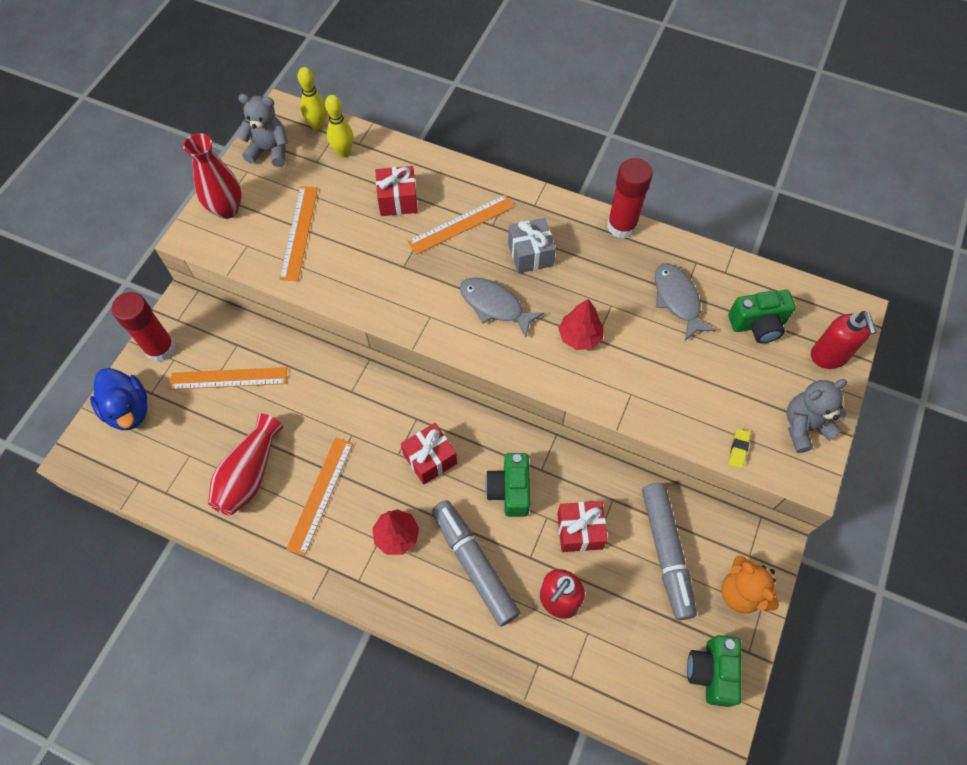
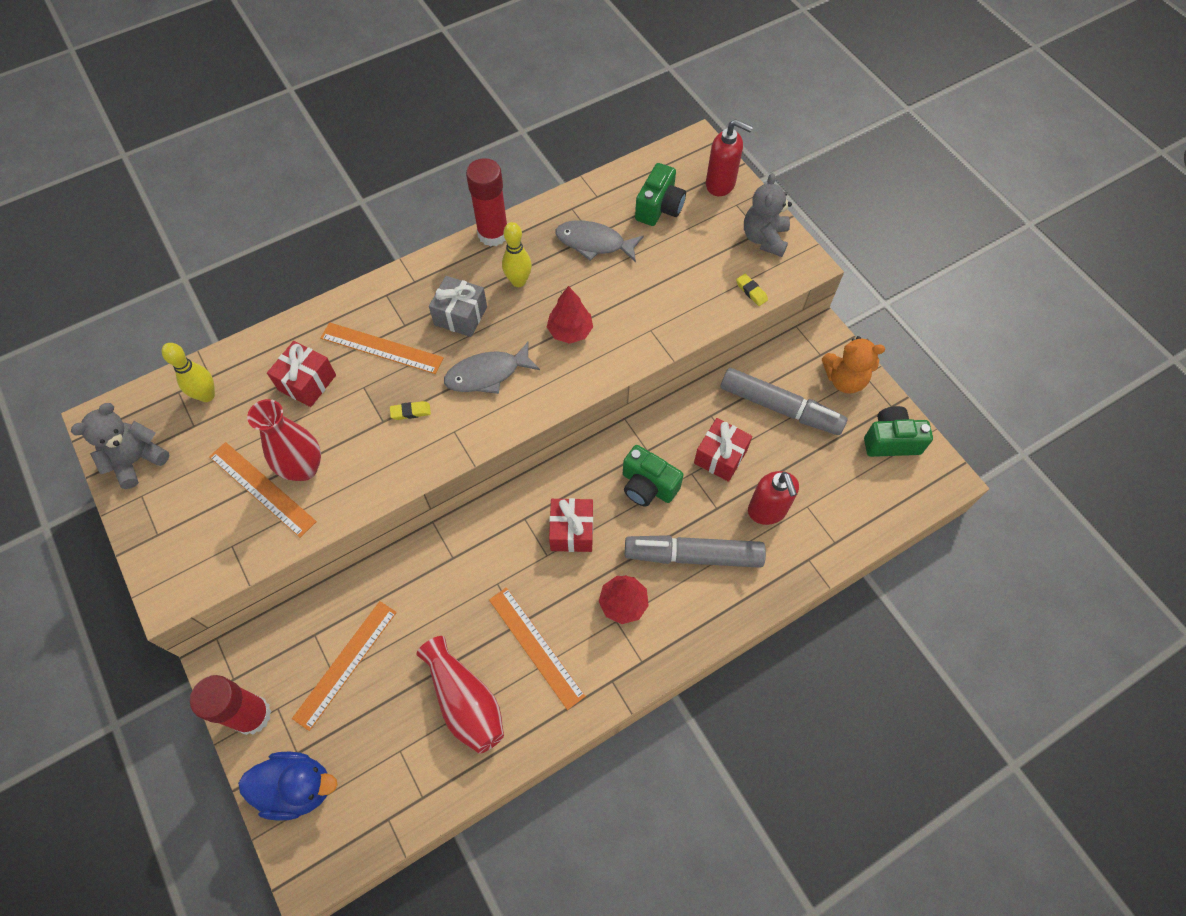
camera: 55 degrees left, 0 degrees up
(227, 209) = (169, 540): red vase -> red vase (303, 468)
(318, 126) = (151, 399): yellow bowling pin -> yellow bowling pin (518, 281)
(424, 278) = (410, 412): none -> yellow eraser
(461, 224) = (381, 348): orange ruler -> orange ruler turned 75 degrees counterclockwise
(711, 672) = (891, 441): green camera -> green camera turned 135 degrees clockwise

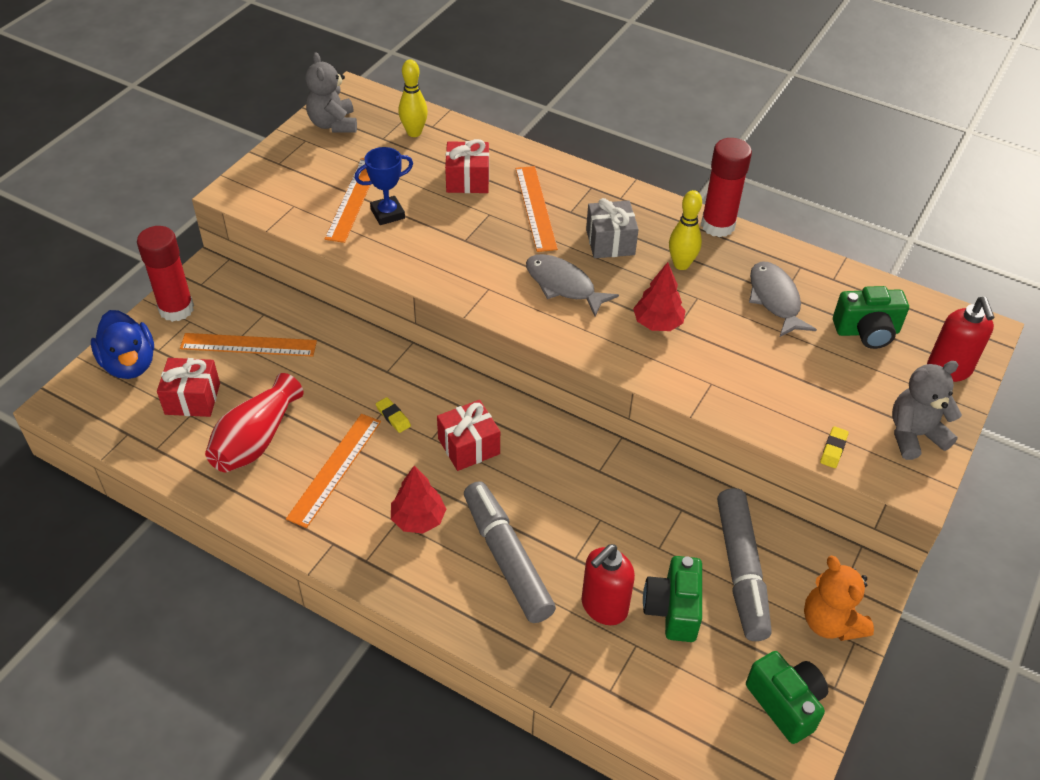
camera: 60 degrees right, 15 degrees down
(137, 460) = (333, 124): grey teddy bear -> grey teddy bear turned 120 degrees counterclockwise
(303, 468) = (387, 214): red vase -> blue trophy
(410, 412) = (487, 253): yellow eraser -> yellow eraser (393, 417)
(648, 486) = (559, 487): green camera -> green camera (673, 609)
(720, 456) = (638, 537): red gift -> red gift (192, 398)

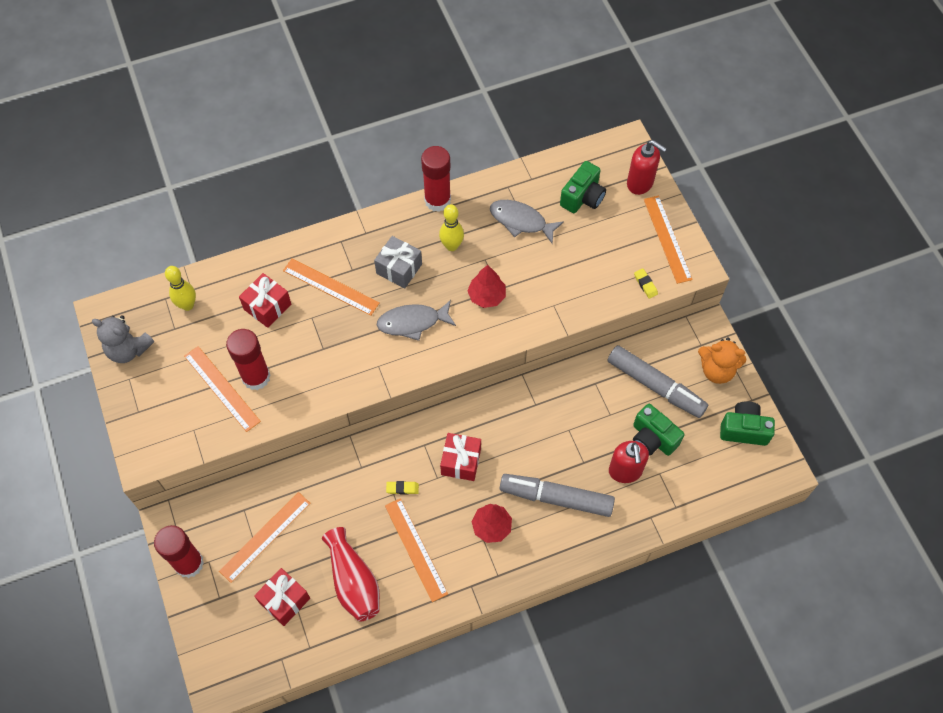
camera: 50 degrees left, 15 degrees up
(129, 364) = (217, 623): blue duck -> none
(387, 214) = (256, 377): blue trophy -> red glue stick
(914, 435) = (667, 239): grey teddy bear -> orange ruler

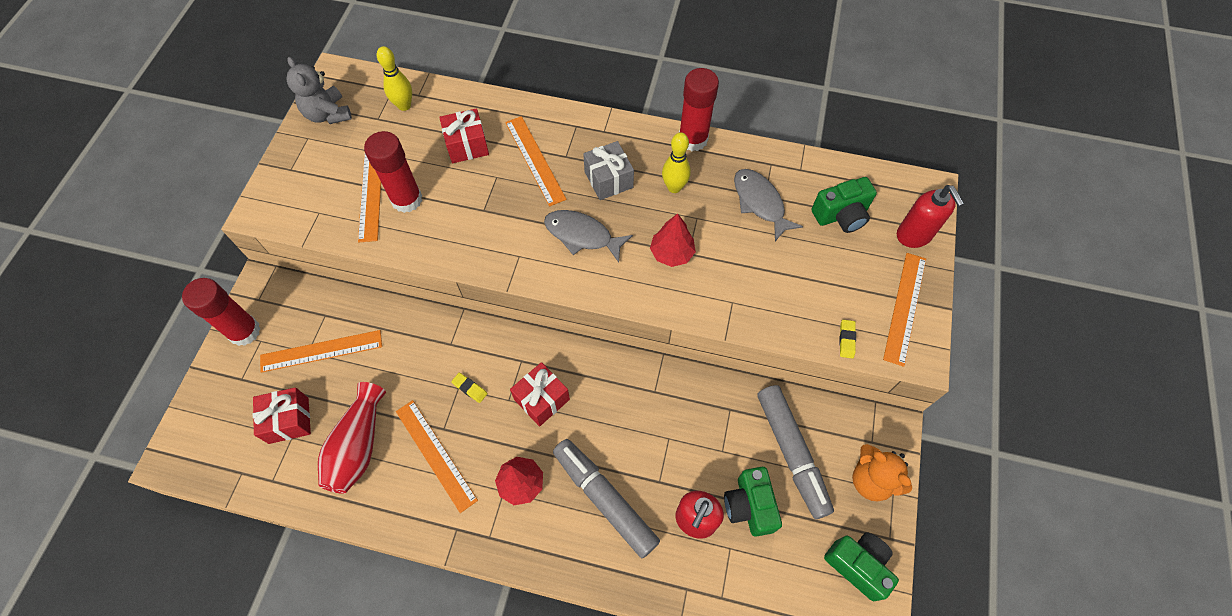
camera: 35 degrees right, 0 degrees up
(415, 549) = (435, 455): orange ruler -> orange ruler turned 45 degrees counterclockwise

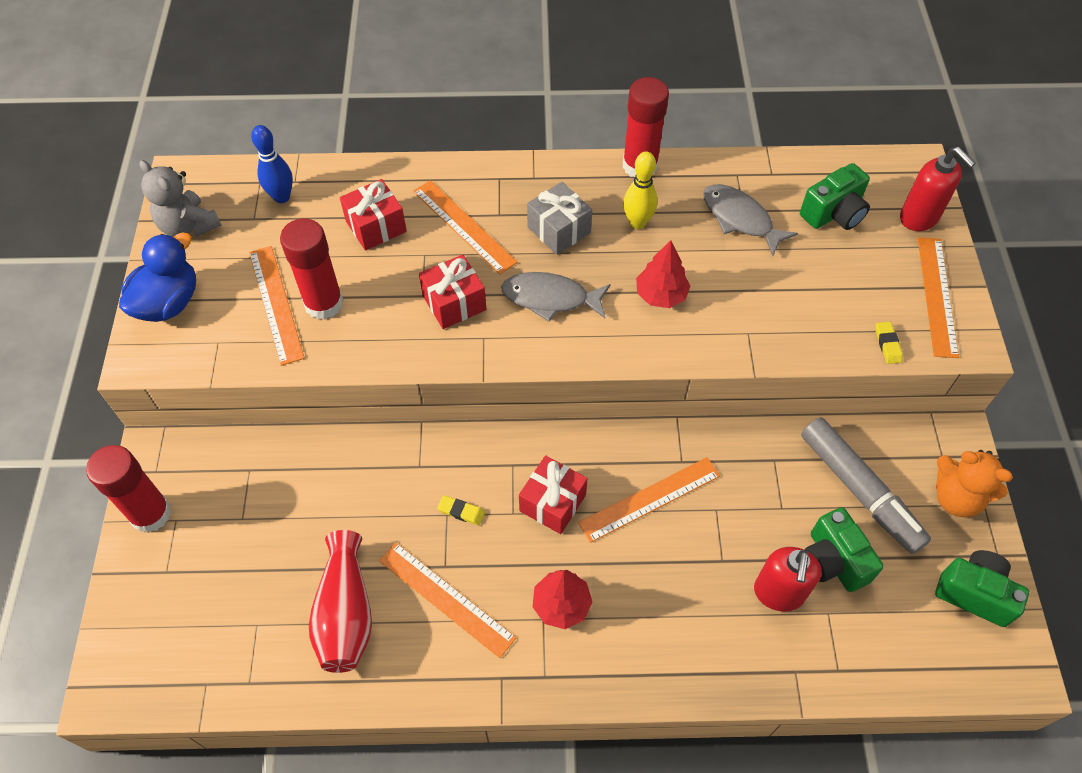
camera: 15 degrees left, 5 degrees down
(288, 420) = (246, 605): red gift -> red gift (454, 303)
(293, 173) = (169, 303): none -> blue duck
(321, 351) = (259, 513): orange ruler -> orange ruler (649, 499)
(404, 105) = (282, 197): yellow bowling pin -> blue bowling pin
(604, 499) = (666, 597): grey marker -> none

